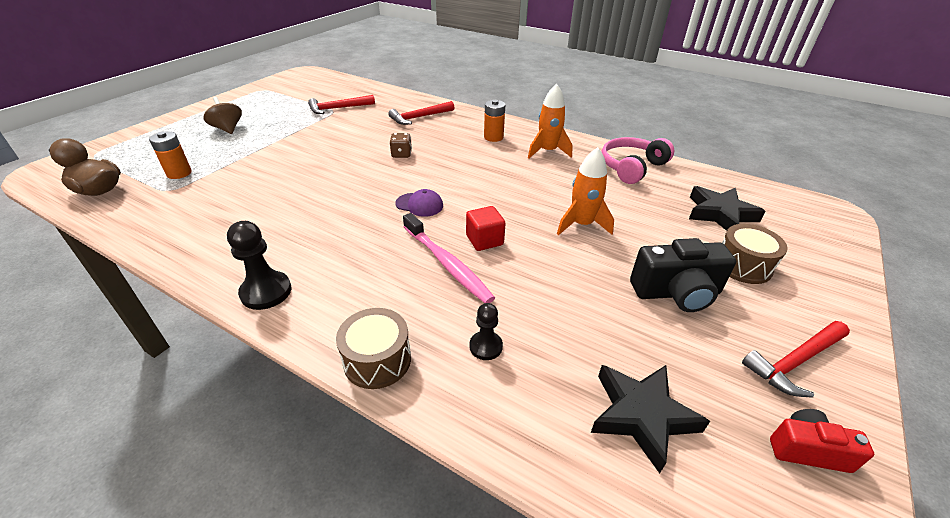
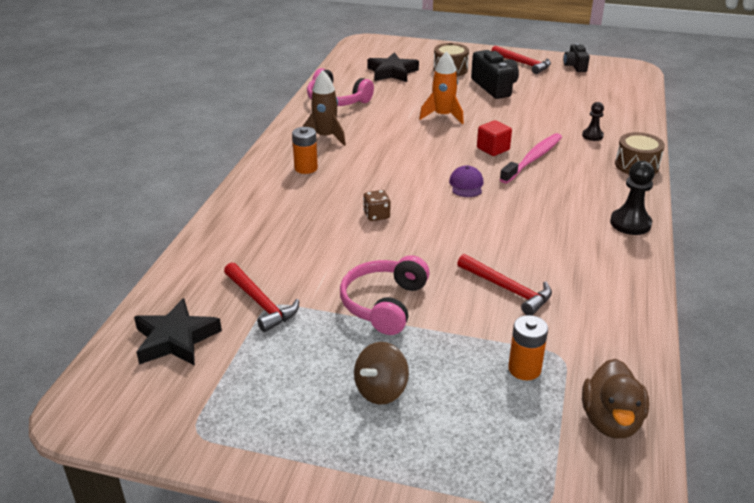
camera: 105 degrees left, 5 degrees down
(296, 141) = (384, 304): none -> pink headphones
(419, 117) = (269, 225): red hammer -> red hammer (507, 289)
(547, 151) = (325, 137): orange rocket -> brown rocket
(641, 416) = (593, 96): black star -> black star (176, 339)
(807, 450) = (575, 66): red camera -> black camera

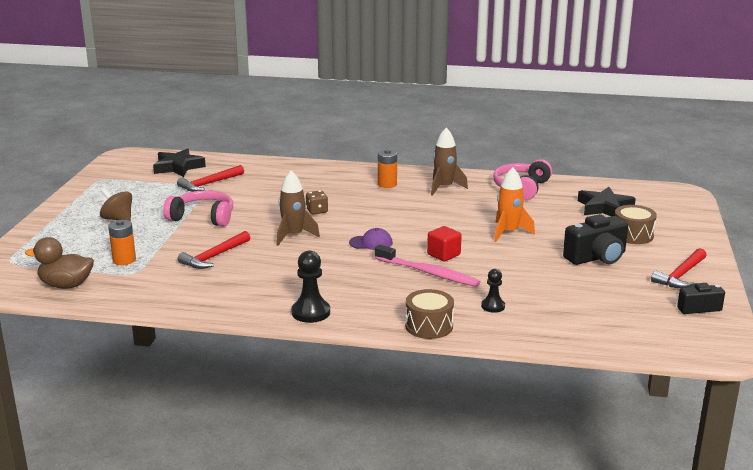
camera: 85 degrees right, 10 degrees down
(447, 232) = (293, 236): none -> brown rocket

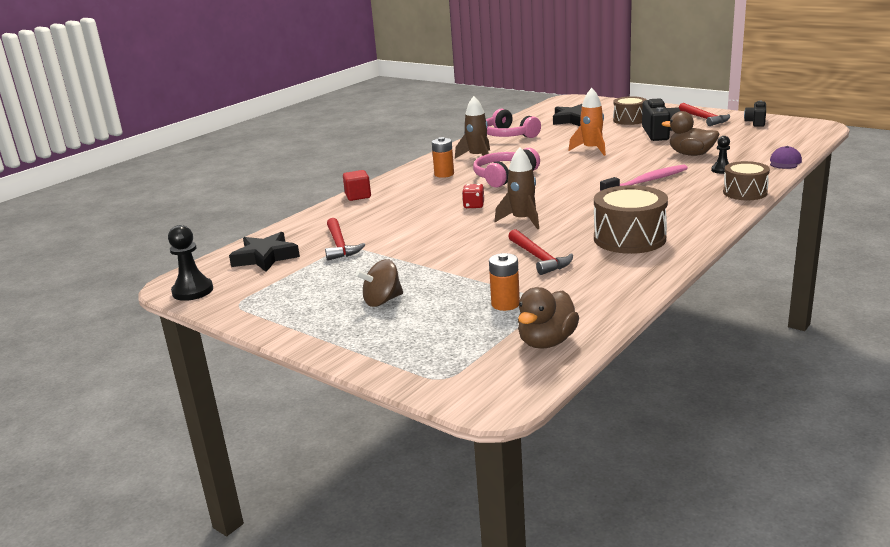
camera: 60 degrees left, 0 degrees up
(203, 217) = (430, 256): pink headphones -> pink headphones (504, 176)
(273, 286) = (629, 238): none -> brown drum
(311, 312) = (695, 229): black pawn -> black pawn (192, 291)
(317, 211) = (474, 205): brown dice -> red dice
(371, 243) = (568, 193): purple cap -> purple cap (785, 162)
(443, 255) = (615, 173): red cube -> red cube (358, 196)
(534, 284) = (691, 154): none -> brown duck

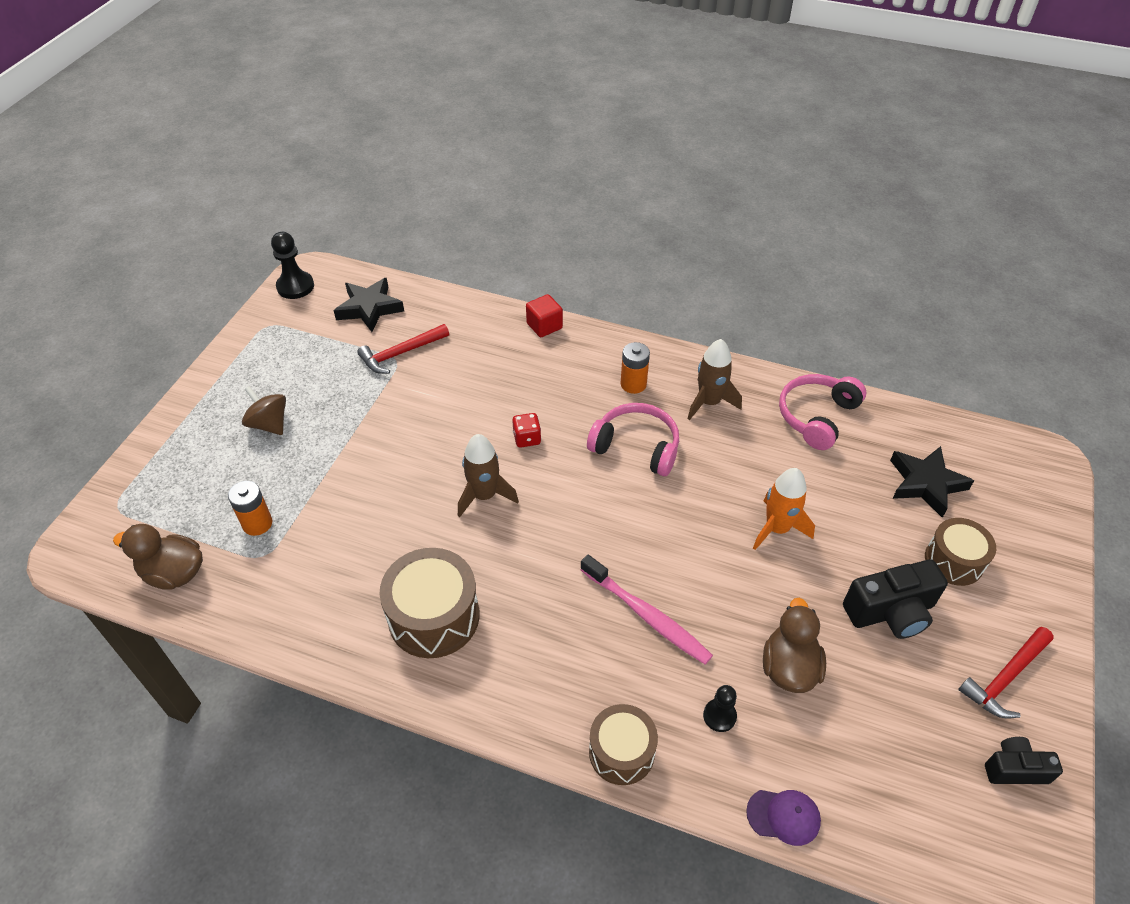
camera: 70 degrees right, 25 degrees up
(539, 258) = (372, 532): red hammer -> none

